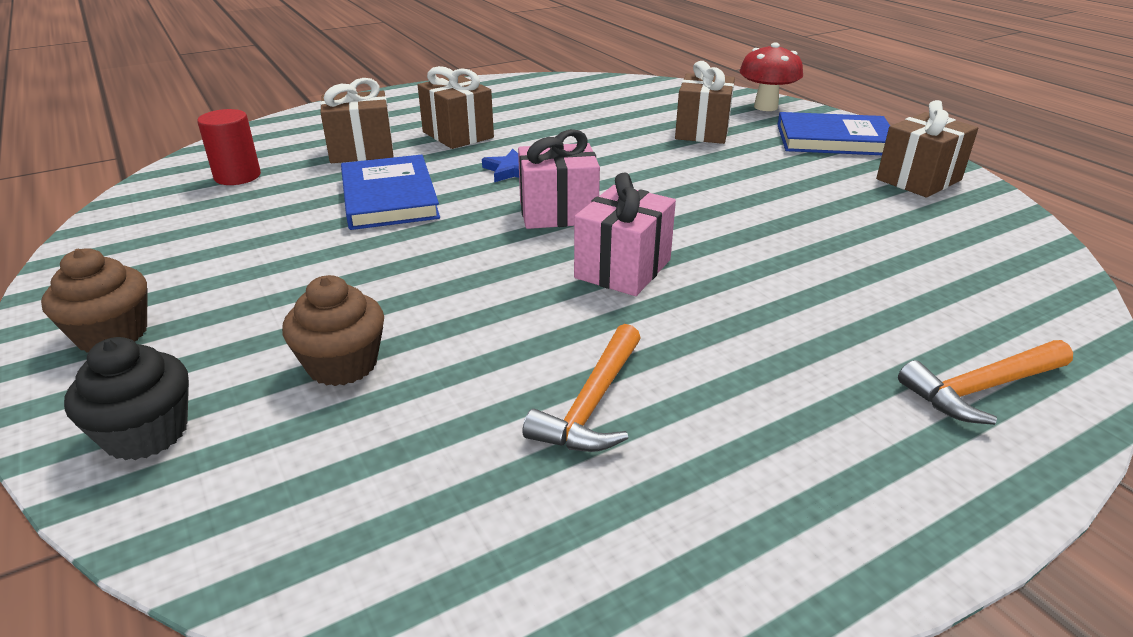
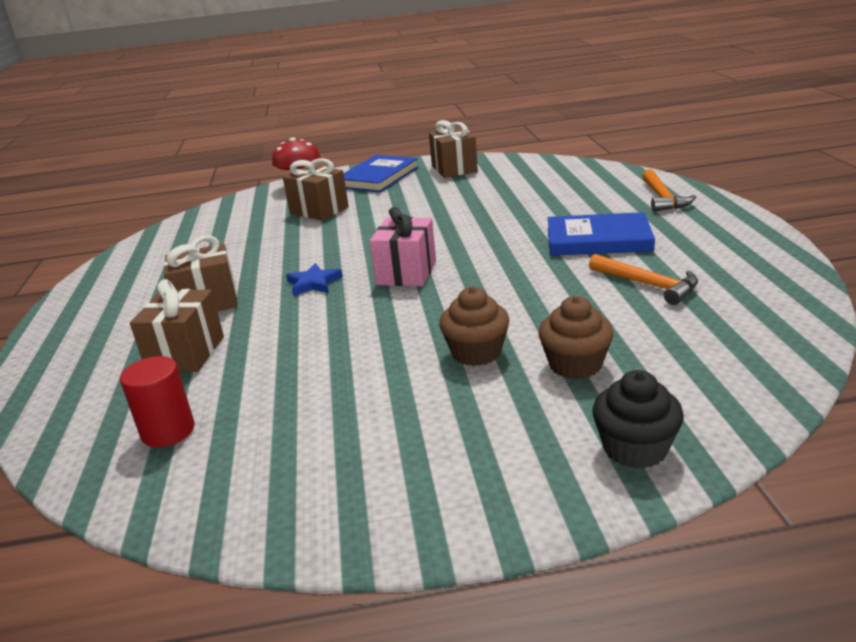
camera: 65 degrees left, 5 degrees down
(112, 334) = (476, 485): brown cupcake -> brown cupcake (476, 352)
(389, 197) = (312, 340): blue book -> blue book (598, 239)
(623, 269) = (503, 260): pink gift -> none

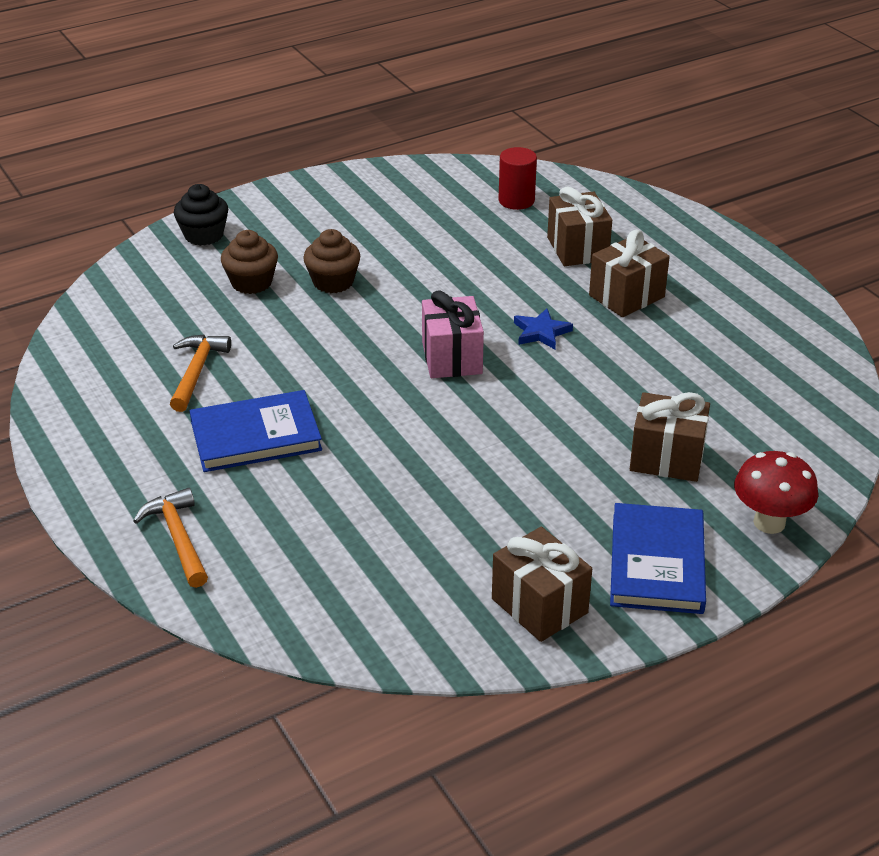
camera: 155 degrees right, 10 degrees up
(648, 285) = (197, 371): orange hammer -> orange hammer turned 75 degrees clockwise

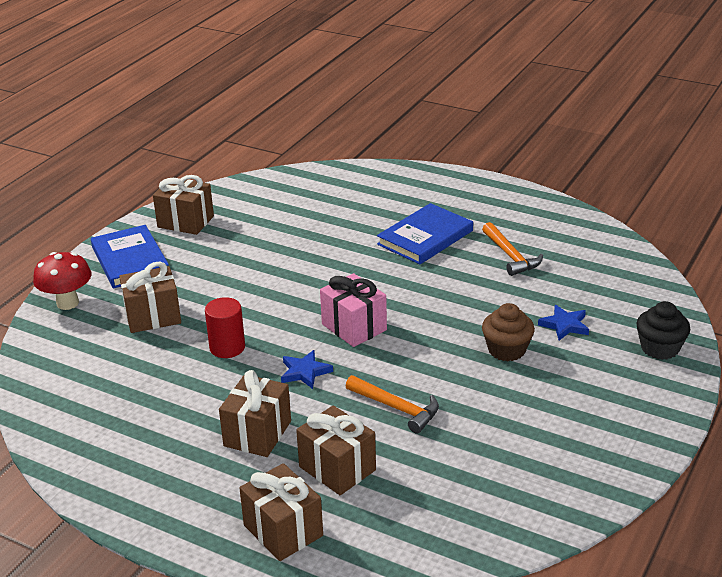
camera: 150 degrees right, 5 degrees down
(178, 538) = (403, 185): orange hammer -> orange hammer (397, 408)
(251, 282) = (564, 325): brown cupcake -> blue star
(516, 200) = (445, 505): red cylinder -> red cylinder (227, 348)
(652, 226) = (283, 530): none -> brown gift

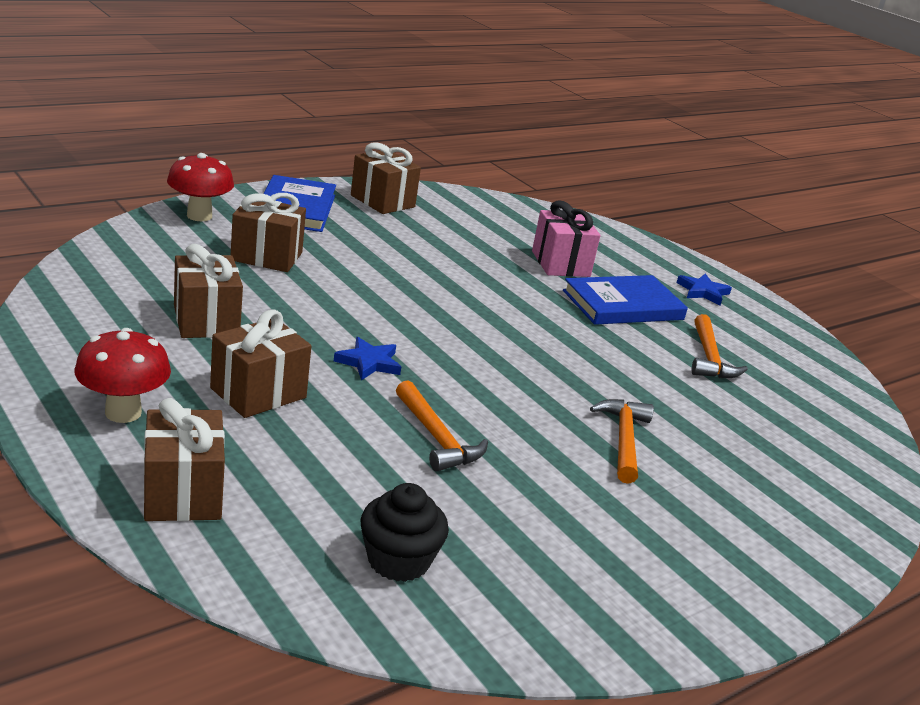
camera: 20 degrees right, 5 degrees down
(187, 494) = (123, 413): none -> red mushroom
(227, 348) = (311, 309): red cylinder -> none
(337, 468) = (309, 463): brown gift -> brown gift (206, 321)
(354, 327) = (464, 347): pink gift -> pink gift (560, 264)
(507, 350) = (623, 439): brown cupcake -> orange hammer
(564, 325) = (719, 446): blue star -> blue star (703, 292)
(660, 348) = (828, 521): black cupcake -> black cupcake (398, 560)

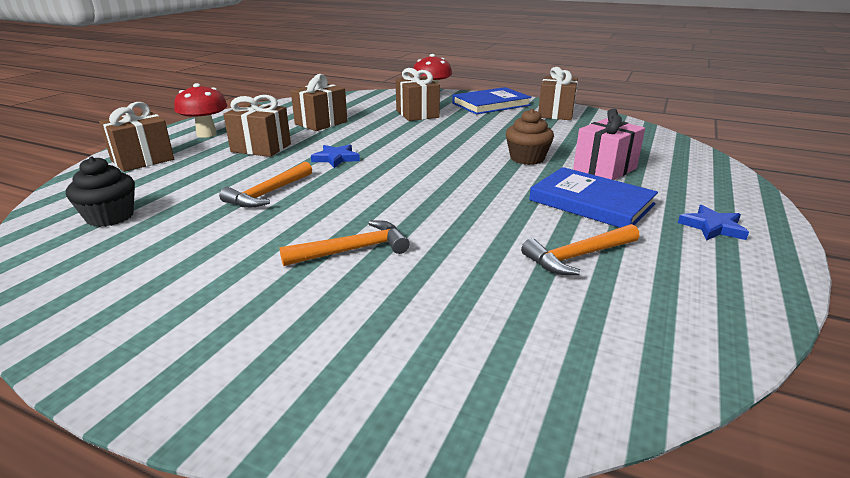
camera: 65 degrees right, 0 degrees up
(496, 278) = (527, 158): none -> brown cupcake

